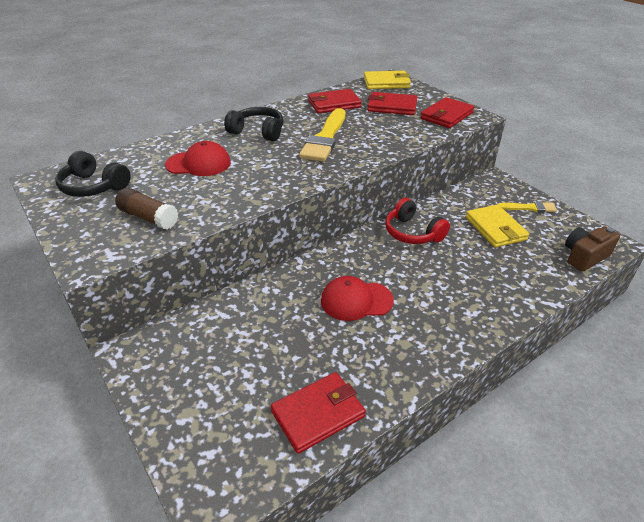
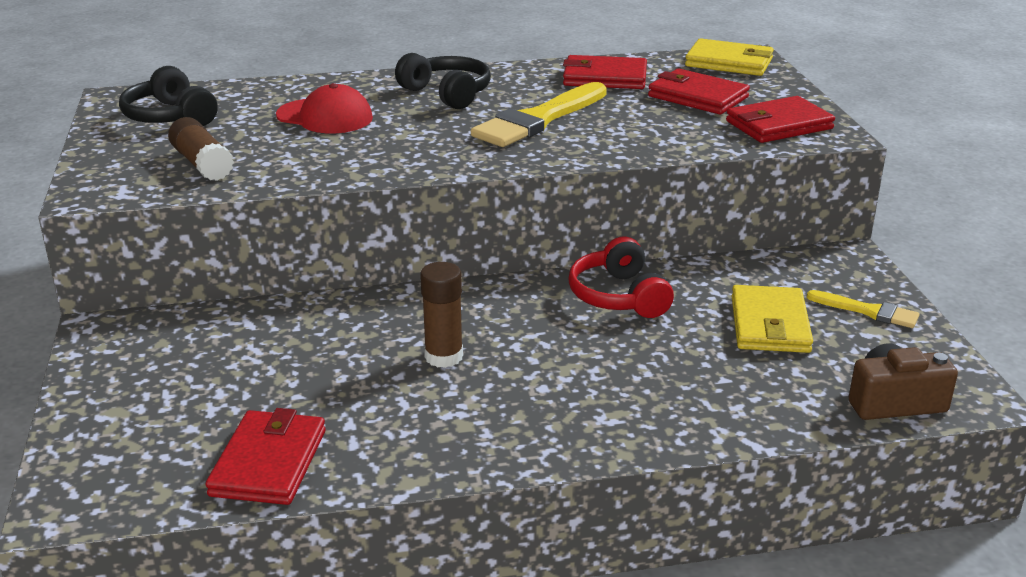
camera: 25 degrees right, 10 degrees down
(318, 413) = (269, 462): red wallet -> red wallet turned 75 degrees counterclockwise
(356, 300) = (443, 356): red cap -> brown glue stick

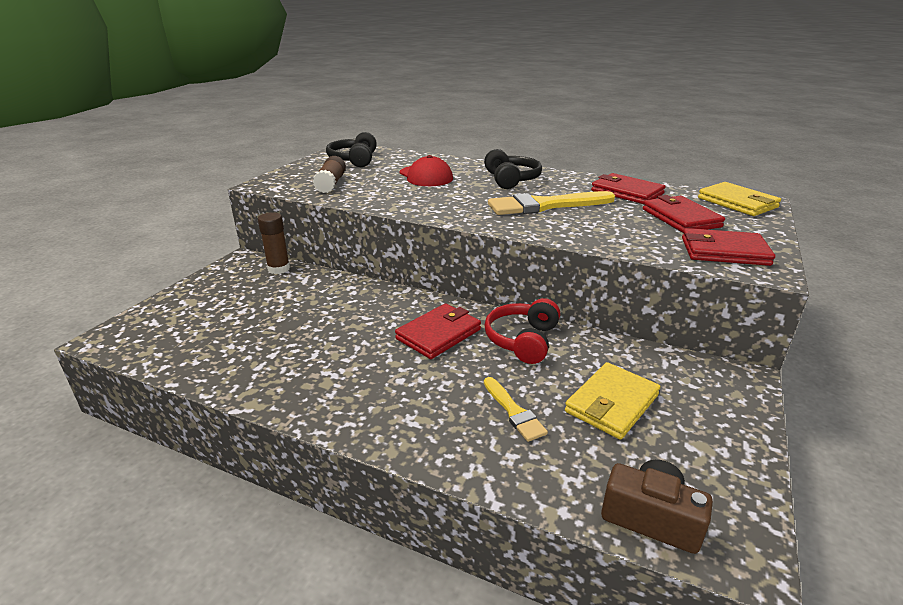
camera: 35 degrees right, 0 degrees up
(269, 462) = (208, 358): red wallet -> red wallet (438, 334)
(443, 356) = (370, 336): brown glue stick -> brown glue stick (279, 269)
(868, 311) = (712, 427): yellow brush -> yellow brush (514, 411)

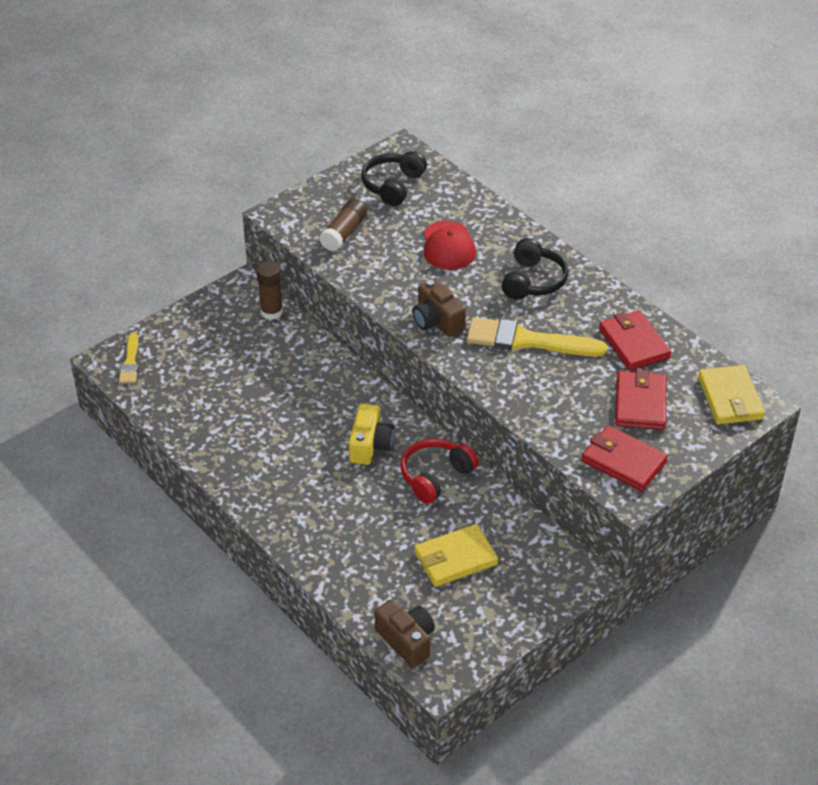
camera: 25 degrees right, 15 degrees up
(438, 334) = (370, 445): red wallet -> yellow camera
(457, 210) = (437, 321): none -> brown camera
(514, 411) = (378, 538): yellow brush -> yellow brush (130, 362)

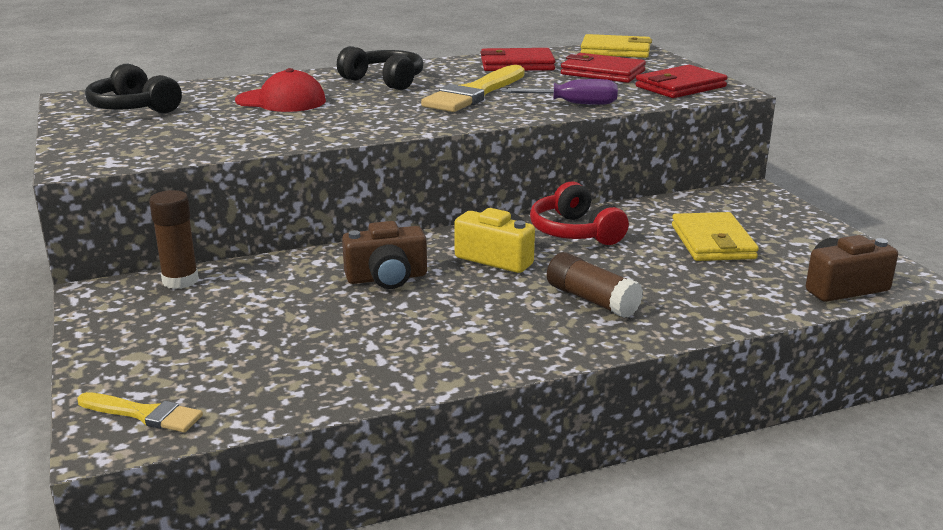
camera: 70 degrees left, 20 degrees down
(344, 233) = (180, 138): brown glue stick -> brown glue stick (592, 300)
(437, 321) = (401, 120): brown camera -> brown camera (387, 278)
(530, 404) = (573, 104): none -> purple screwdriver

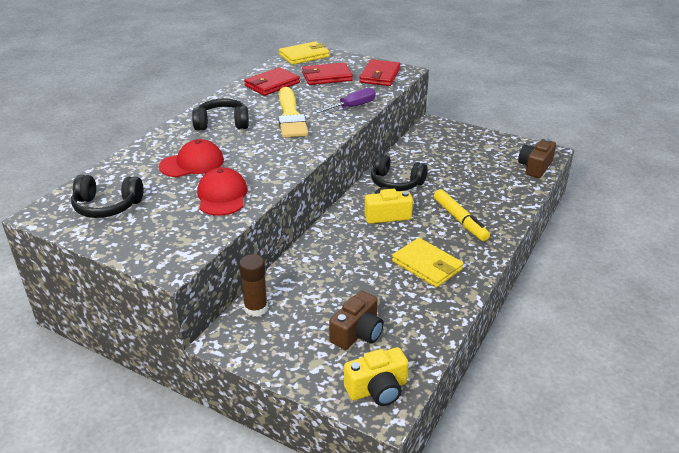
camera: 40 degrees left, 10 degrees up
(144, 414) = (377, 389): yellow brush -> yellow camera
(248, 132) = (222, 196): none -> red cap
(387, 278) = (356, 252): brown camera -> brown camera (357, 333)
(575, 232) = (396, 183): red headphones -> black headphones
(592, 300) = (460, 220): brown glue stick -> yellow marker
(712, 242) = (458, 163): yellow wallet -> yellow wallet (427, 265)

